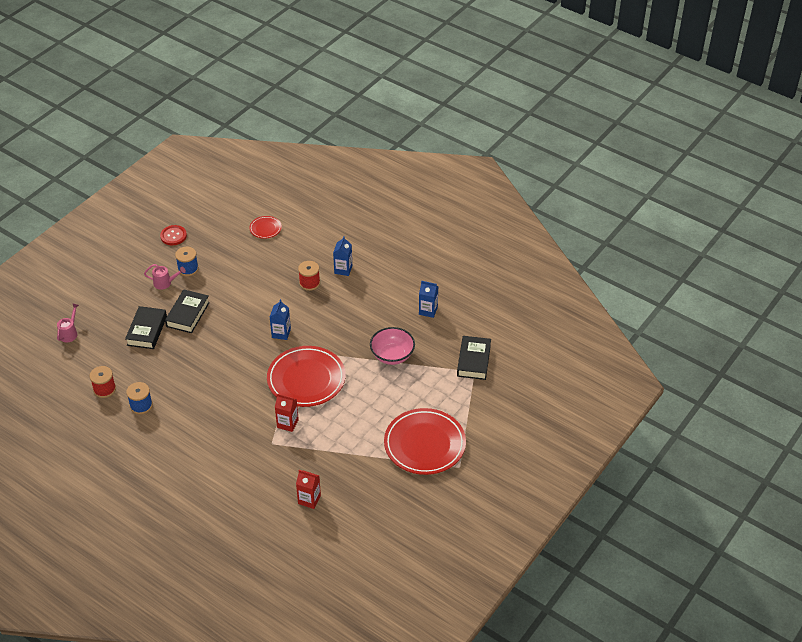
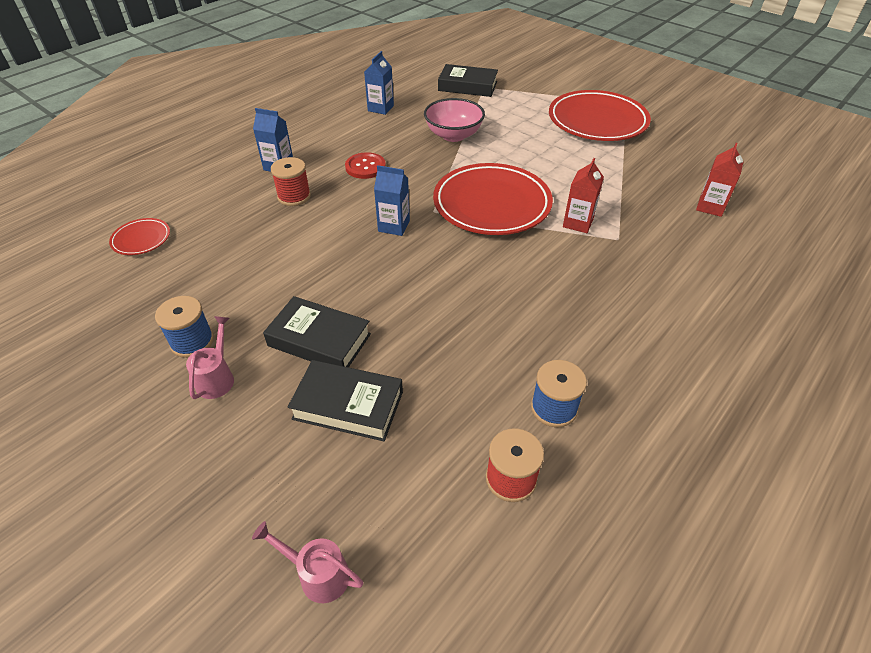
camera: 85 degrees left, 0 degrees up
(173, 236) = (79, 367): red button -> red button (365, 167)

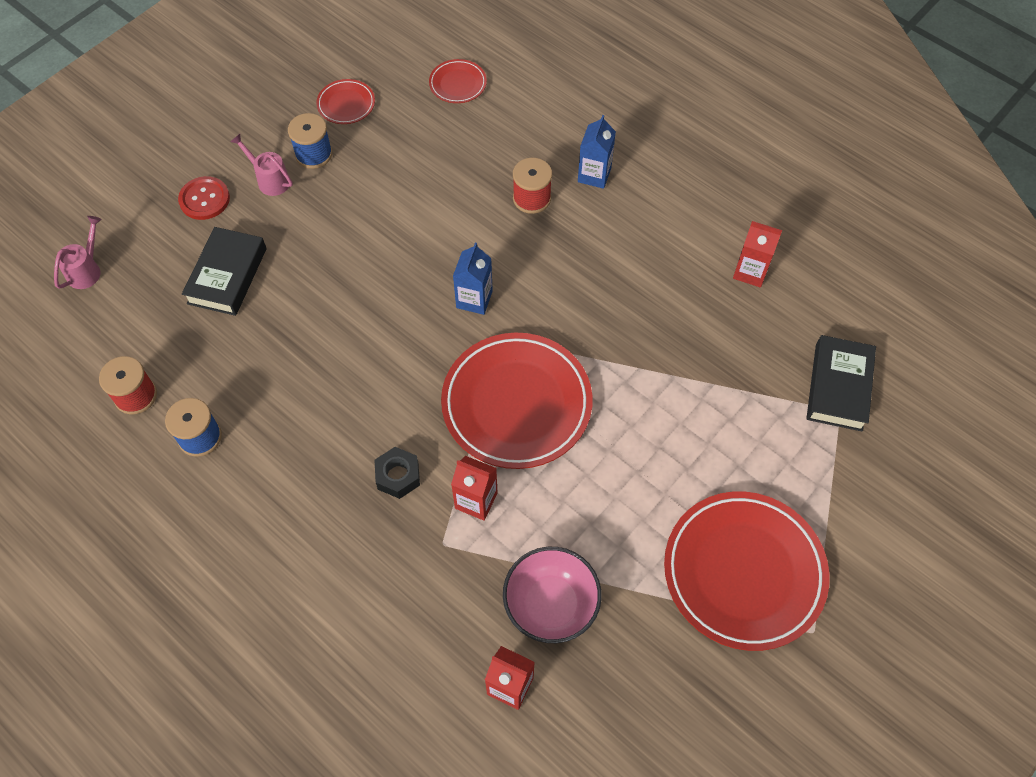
camera: 90 degrees right, 15 degrees up
(129, 319) = (346, 104): none -> red plate
(217, 378) = (270, 180): pink watering can -> pink watering can turned 150 degrees counterclockwise
(319, 340) = (305, 247): black book -> none
(365, 167) = (596, 263): red button -> red button (204, 199)
(380, 108) = (750, 272): blue carton -> red carton
(453, 135) = (682, 364): pink bowl -> pink bowl (551, 604)
(566, 264) = (398, 476): none -> black nut

